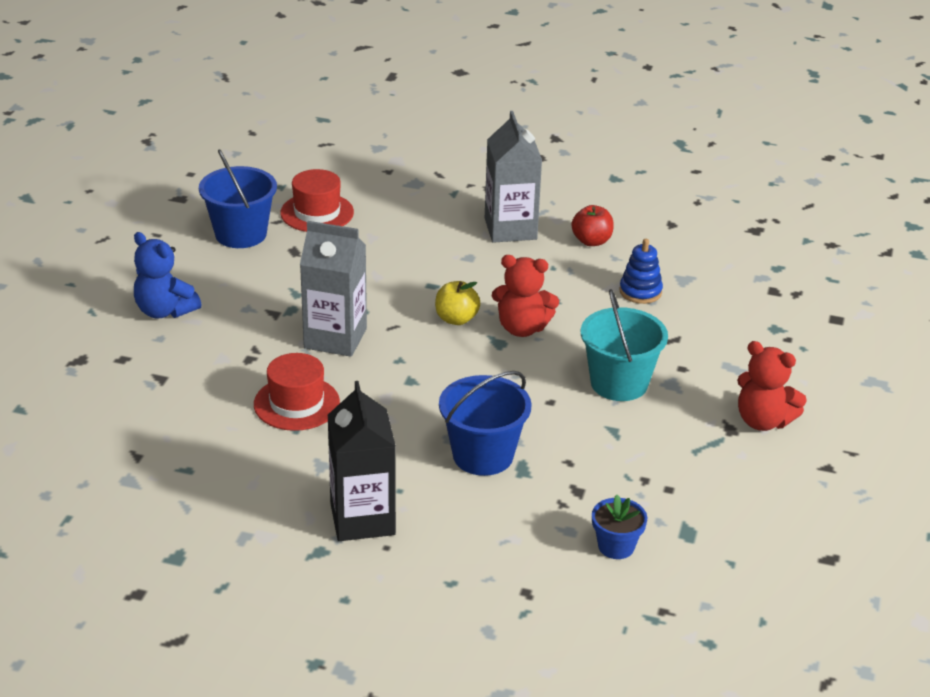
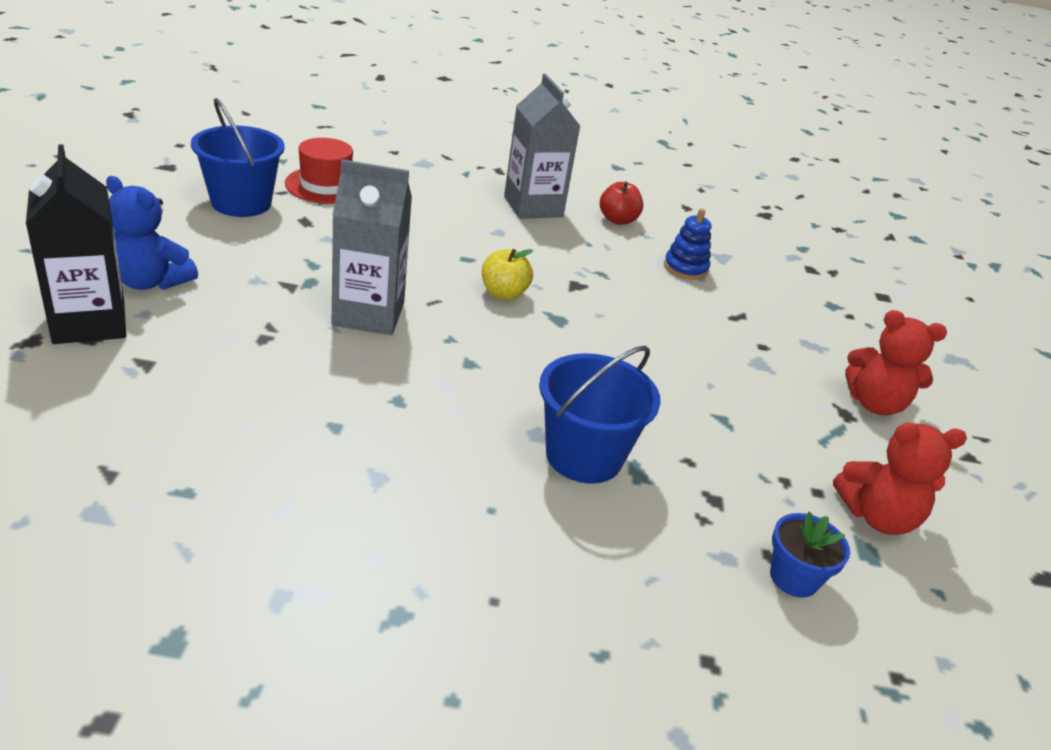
camera: 15 degrees left, 0 degrees up
(296, 403) = (332, 393): red hat -> none
(362, 519) = (451, 557): black carton -> black carton (89, 322)
(522, 328) = (578, 304): red teddy bear -> red teddy bear (877, 517)
(619, 383) = (705, 363): turquoise bucket -> none

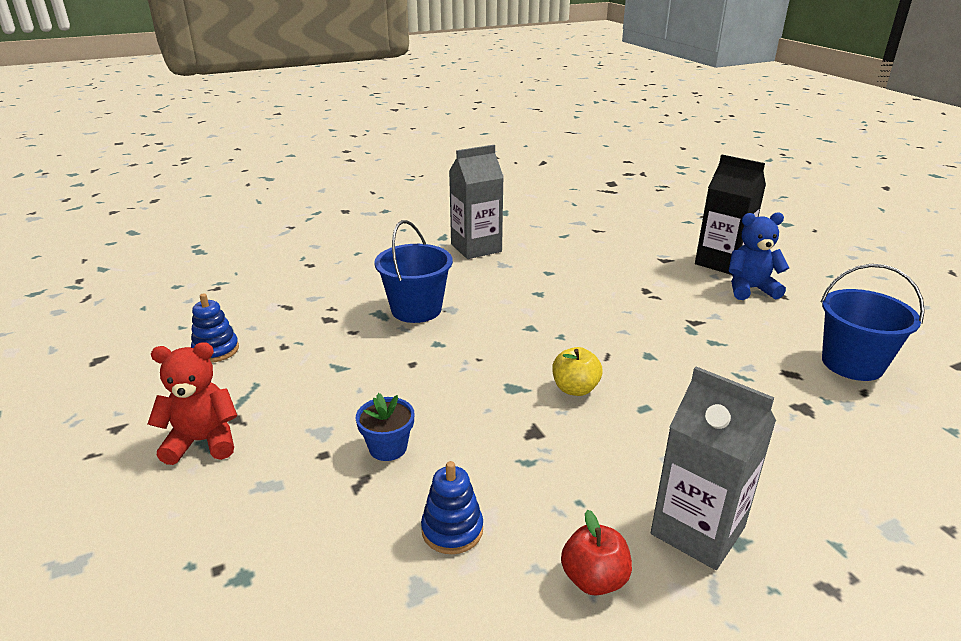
camera: 155 degrees right, 5 degrees down
(325, 185) = (864, 422): red hat -> none
(368, 314) = (626, 327): grey carton -> grey carton (476, 248)
(794, 578) = (273, 303): blue flower pot -> blue flower pot (388, 448)
(877, 517) = (216, 350): red teddy bear -> blue stacking toy

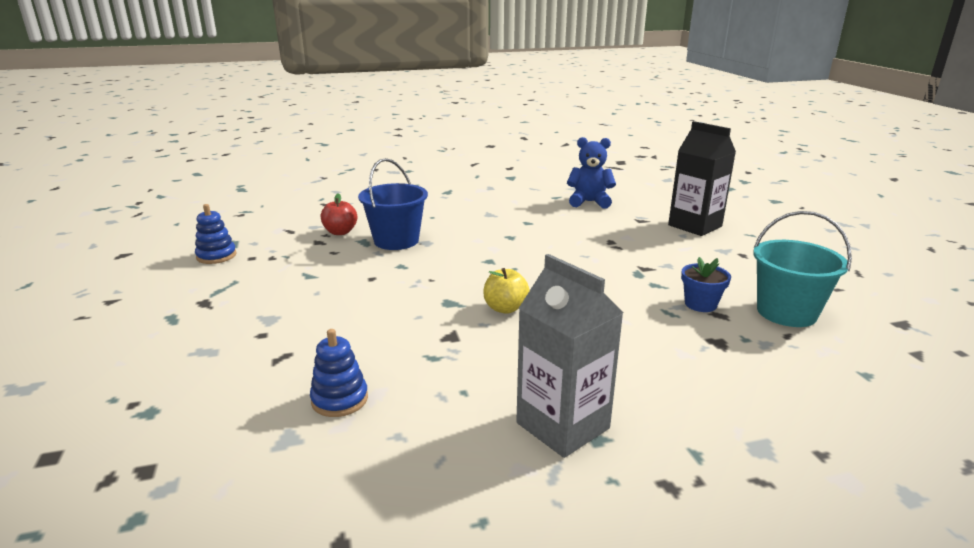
camera: 10 degrees right, 5 degrees down
(203, 441) = (171, 316): red teddy bear -> none
(388, 448) = (318, 335): blue flower pot -> blue flower pot (700, 304)
(476, 248) = (472, 201): grey carton -> none
(594, 579) = (445, 450): red apple -> red apple (340, 232)
(750, 289) = (712, 247): blue teddy bear -> blue teddy bear (589, 202)
(852, 364) = (786, 312): blue bucket -> turquoise bucket

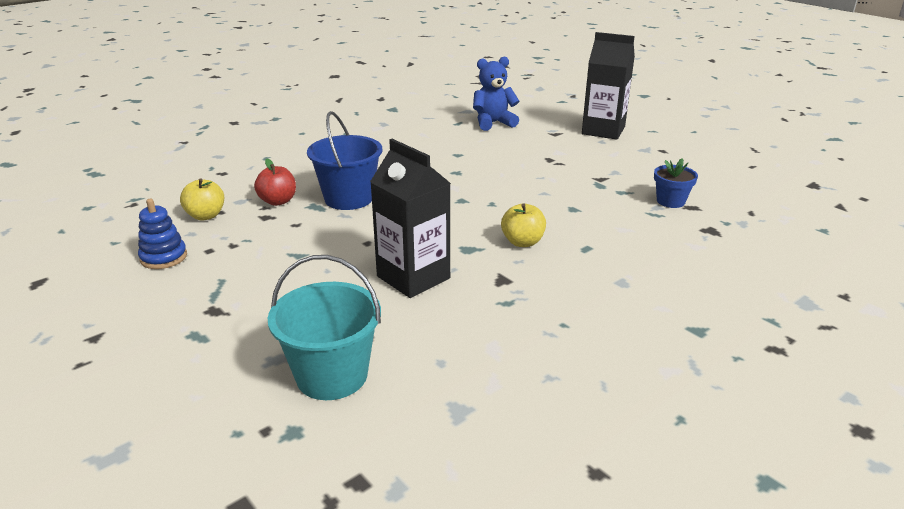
camera: 25 degrees left, 5 degrees up
(278, 232) = (206, 216): none -> yellow apple
(339, 399) = (466, 363): blue stacking toy -> none
(377, 315) = (413, 277): none -> black carton
(562, 425) = (665, 328): grey carton -> none
(786, 312) = (735, 194): turquoise bucket -> turquoise bucket (332, 375)

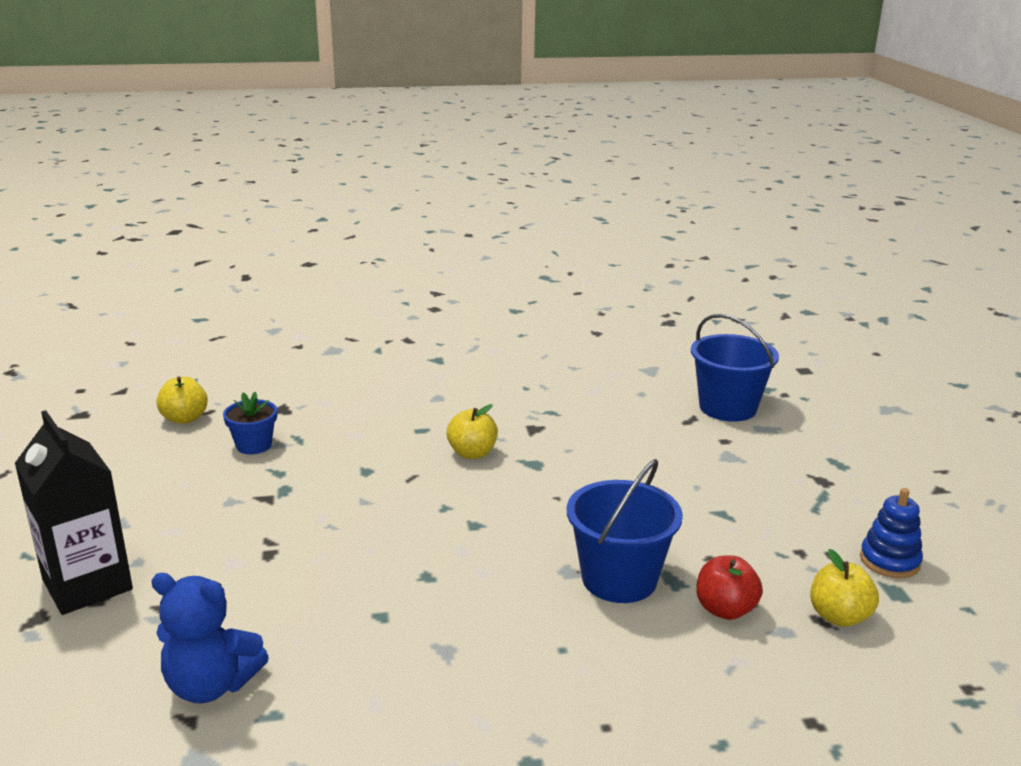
camera: 150 degrees left, 5 degrees down
(332, 375) = (727, 408): turquoise bucket -> blue bucket
(413, 277) = (614, 454): black carton -> none
(752, 203) = (184, 418): none -> yellow apple

